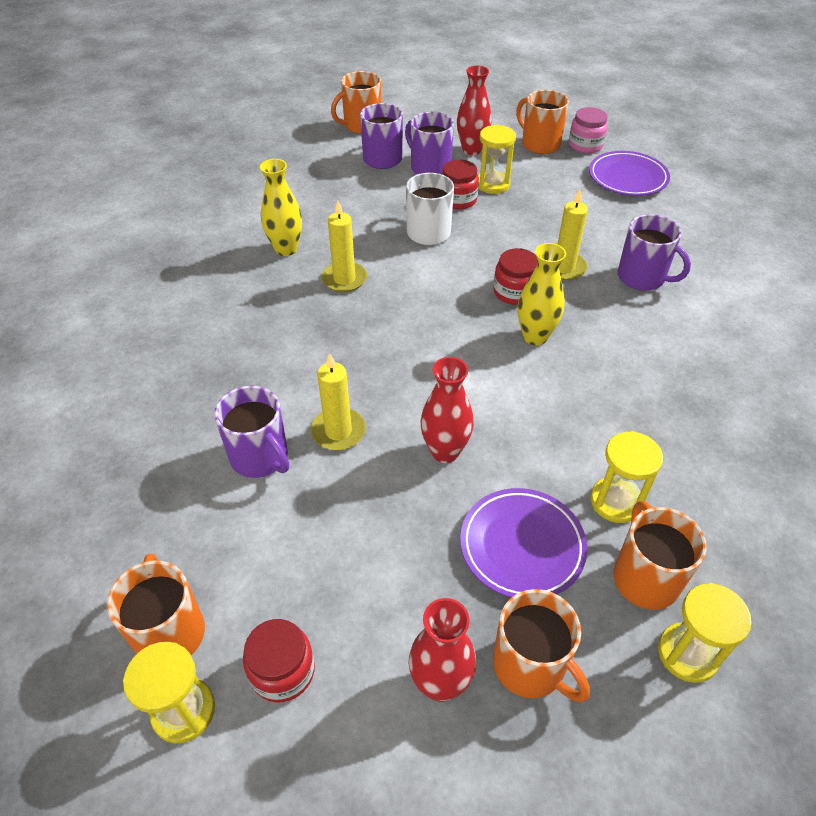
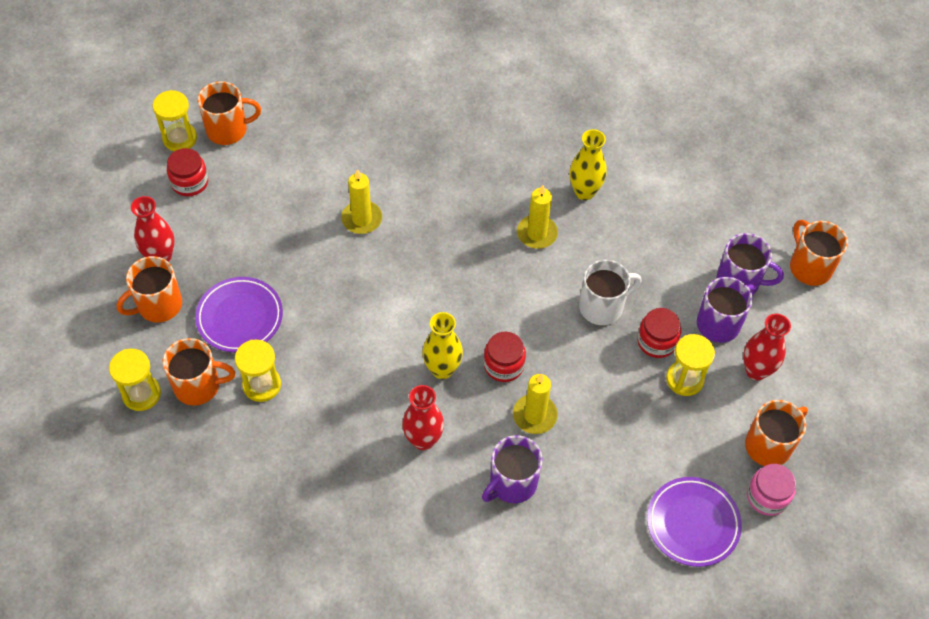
camera: 95 degrees right, 10 degrees up
(260, 457) = (347, 172): purple mug -> none
(445, 451) = (329, 283): red vase -> red vase (423, 440)

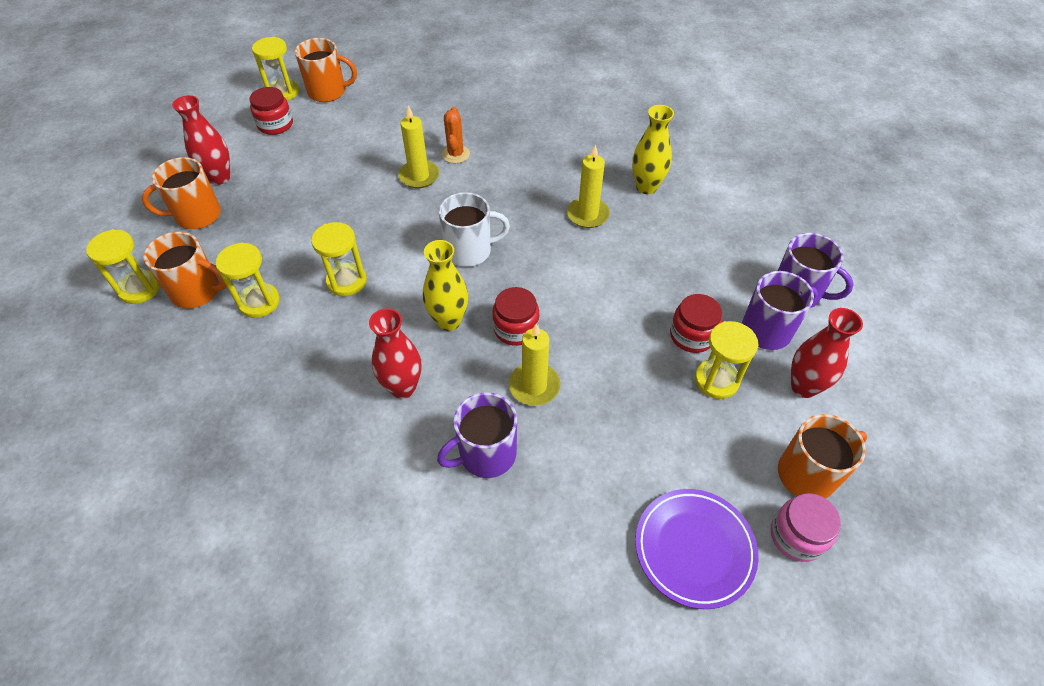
camera: 15 degrees right, 5 degrees down
(240, 317) = (267, 238): purple plate -> none
(334, 348) = (346, 281): none -> yellow hourglass
(389, 186) = (455, 154): none -> orange cactus
(602, 307) = (639, 291): white mug -> white mug (469, 251)
(809, 267) = (881, 292): orange mug -> none

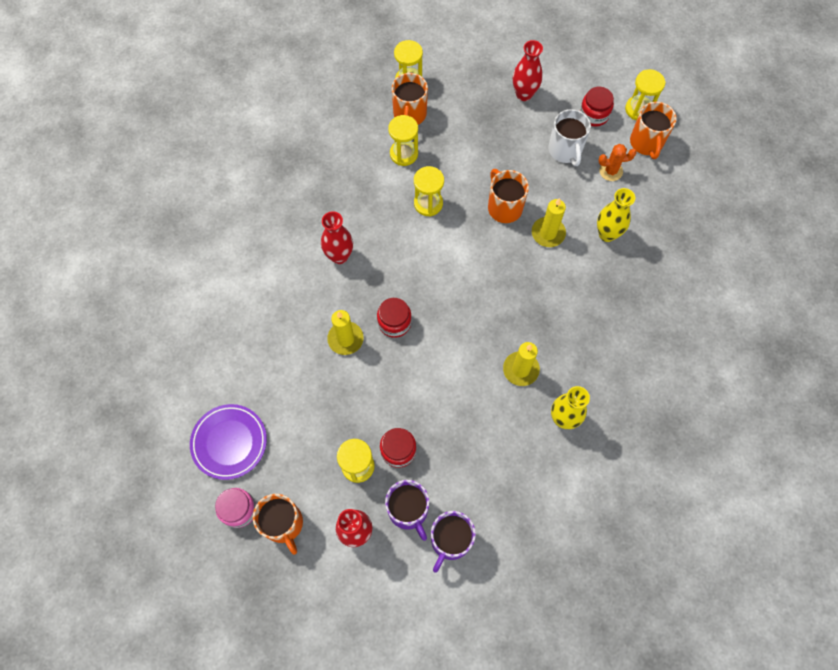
camera: 85 degrees right, 15 degrees up
(197, 215) = (481, 92): orange mug -> orange mug (504, 207)
(449, 321) = (397, 277): yellow vase -> yellow vase (607, 234)
(455, 154) = (580, 257): orange cactus -> orange cactus (611, 171)
(469, 251) = (468, 282): white mug -> white mug (565, 150)
(486, 454) = (291, 313): purple mug -> none

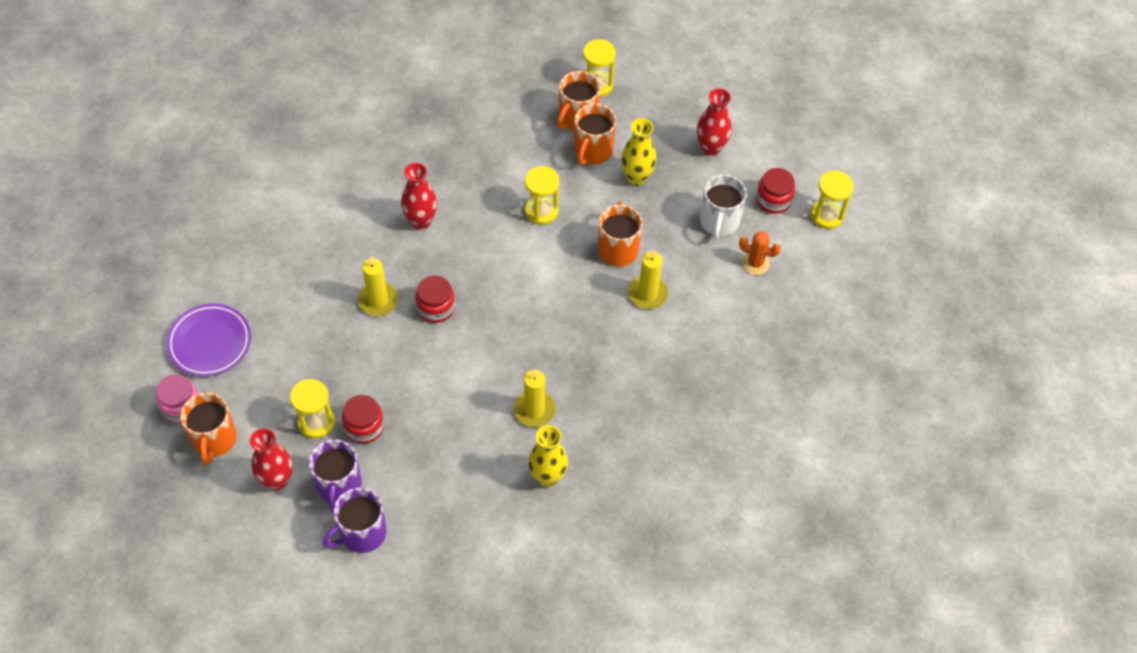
camera: 25 degrees right, 10 degrees down
(404, 154) = (547, 153): yellow hourglass -> none
(607, 234) = (710, 323): yellow vase -> yellow vase (636, 178)
(646, 143) = (813, 252): orange mug -> orange mug (592, 151)

